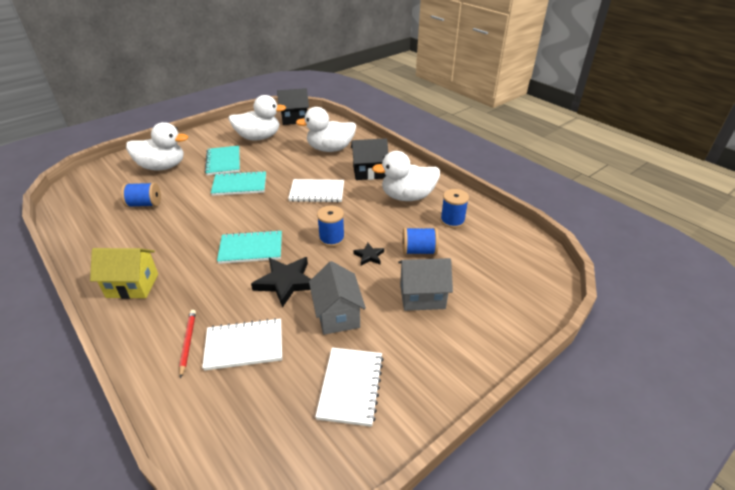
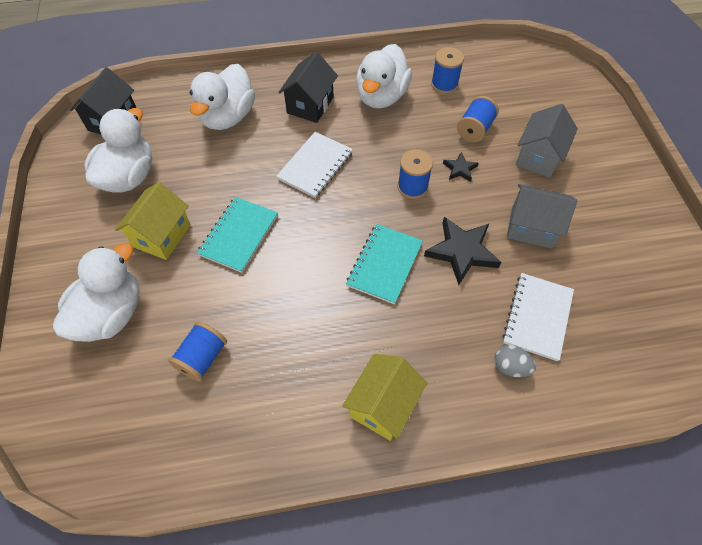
camera: 60 degrees left, 20 degrees up
(188, 342) = (510, 367): red pencil -> grey egg
(223, 162) = (162, 236): turquoise notebook -> yellow house
(350, 386) = (621, 252): white notebook -> none

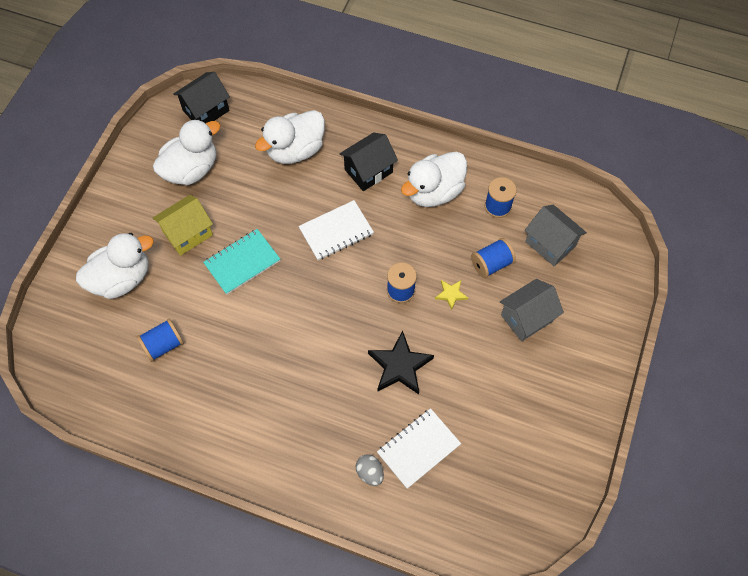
camera: 30 degrees right, 5 degrees up
(383, 405) = (261, 447): yellow house -> none
(384, 264) = (333, 344): turquoise notebook -> none
(460, 169) = (451, 294): black star -> yellow star
(531, 228) = (470, 376): grey house -> grey house (550, 244)

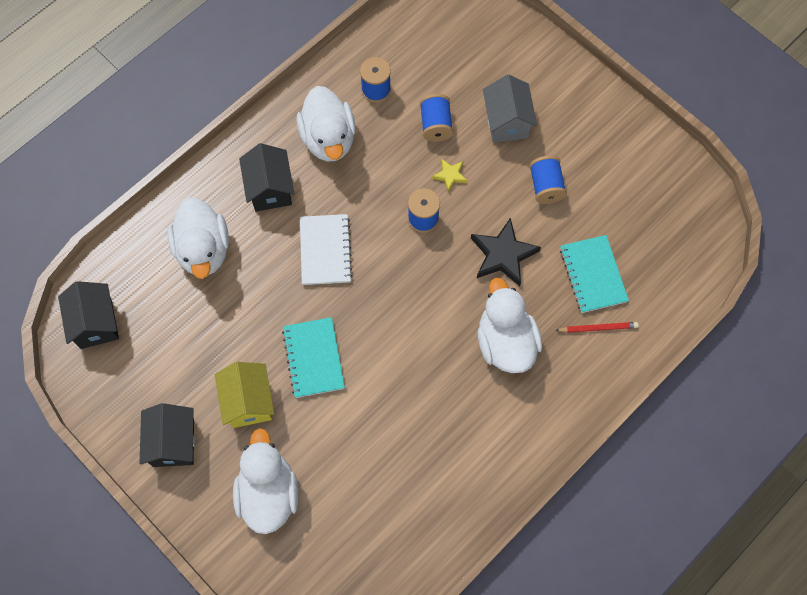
camera: 65 degrees left, 5 degrees up
(136, 199) = (173, 442): none -> black house
(163, 345) = (371, 475): blue spool -> blue spool (545, 186)
(191, 169) = (167, 368): white duck -> white duck (505, 342)
(370, 473) = (598, 328): grey egg -> red pencil
(418, 448) = (593, 275): white notebook -> turquoise notebook
(550, 244) = (440, 65): grey house -> none

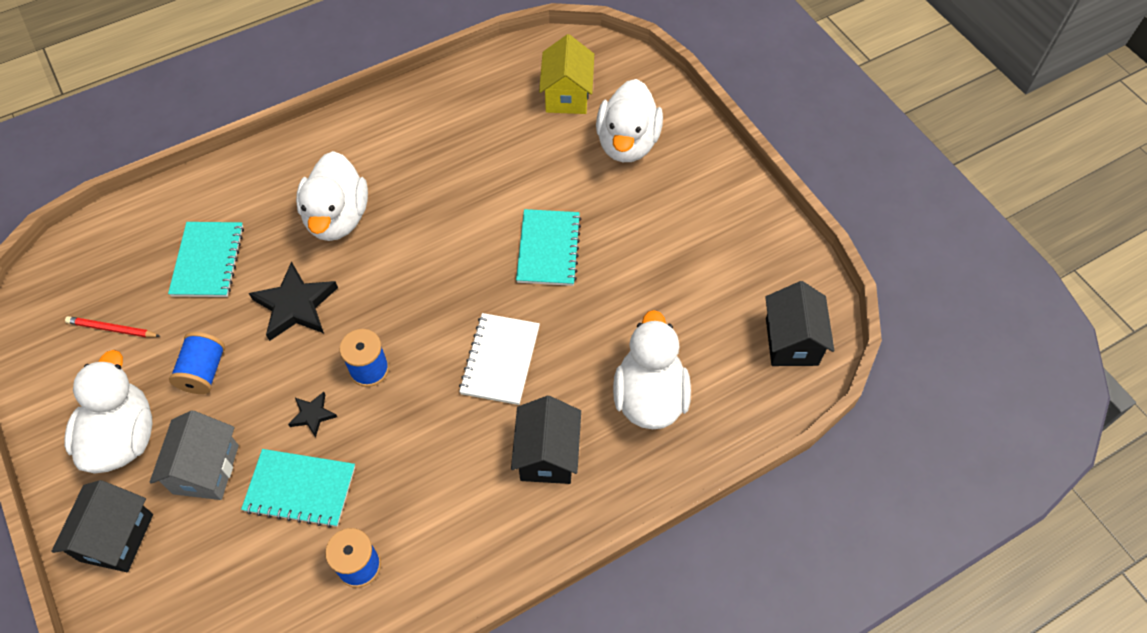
camera: 165 degrees left, 10 degrees down
(173, 442) = (716, 205): black house -> black house (117, 537)
(248, 402) = (629, 224): yellow house -> yellow house (567, 95)
(328, 139) = (450, 506): white duck -> white duck (123, 437)
(436, 125) = (300, 489): blue spool -> turquoise notebook
(450, 175) = (313, 415): yellow star -> black star
(598, 328) = (234, 209): red pencil -> red pencil (112, 329)

